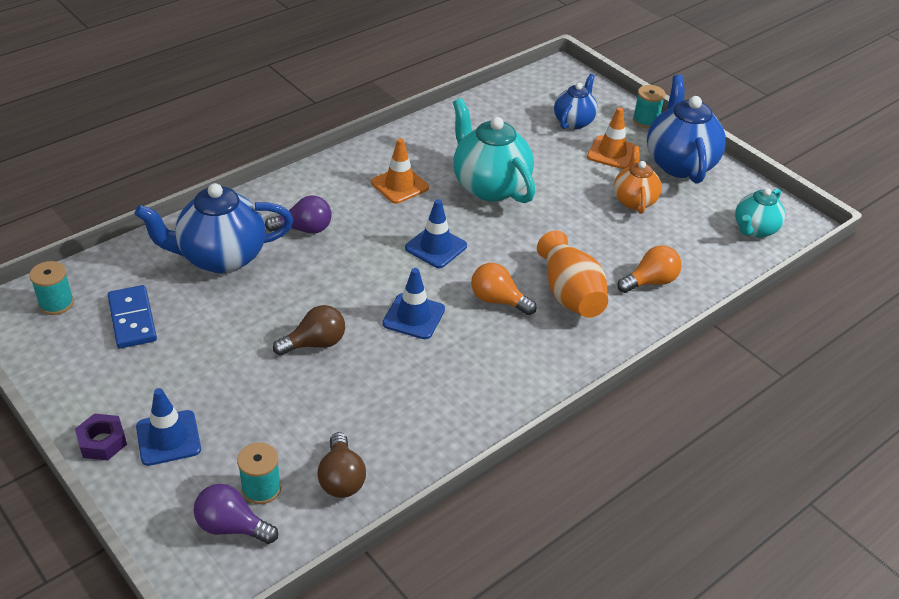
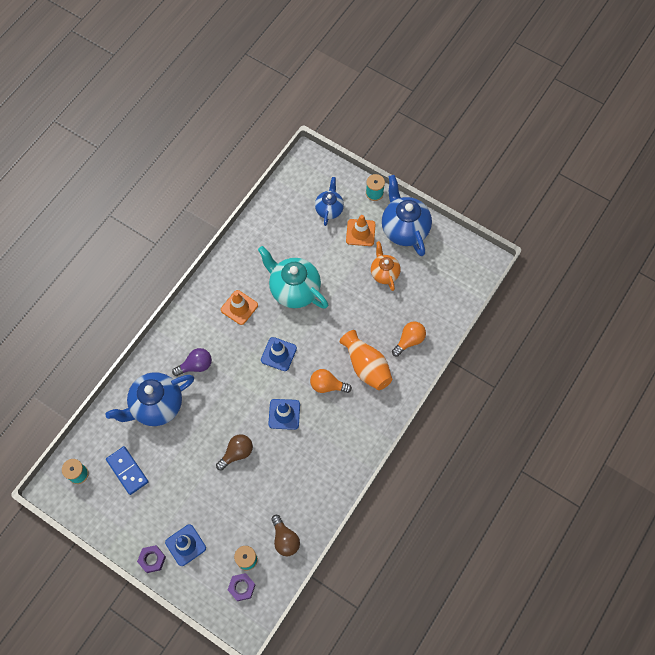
camera: 15 degrees left, 25 degrees up
(232, 526) = (242, 587): purple light bulb -> purple nut
(754, 229) = (460, 275): turquoise teapot -> none

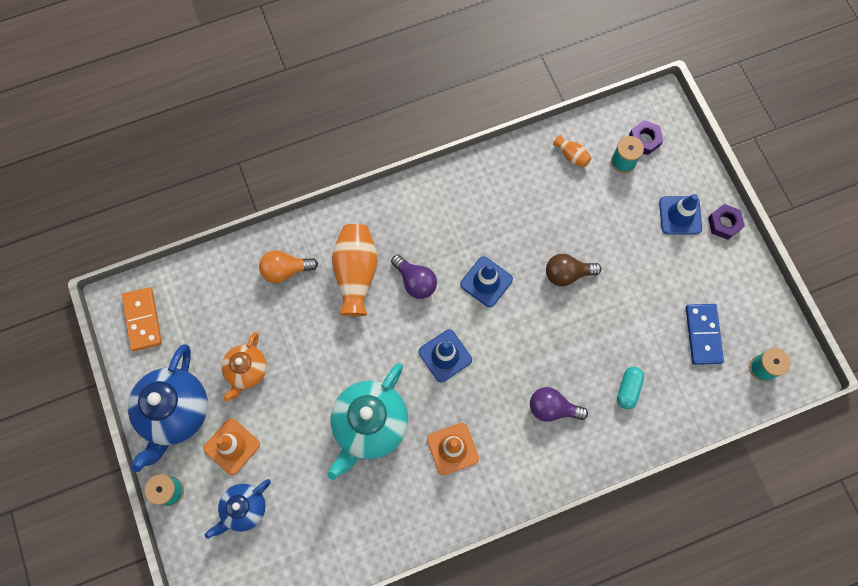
camera: 145 degrees left, 5 degrees up
(156, 406) = (628, 389): blue teapot -> turquoise capsule
(285, 539) = (571, 155): brown light bulb -> orange vase
(294, 290) = (370, 425): turquoise teapot -> turquoise teapot turned 45 degrees clockwise
(327, 385) = (415, 281): orange light bulb -> purple light bulb
(465, 261) = (143, 319): none -> orange domino

